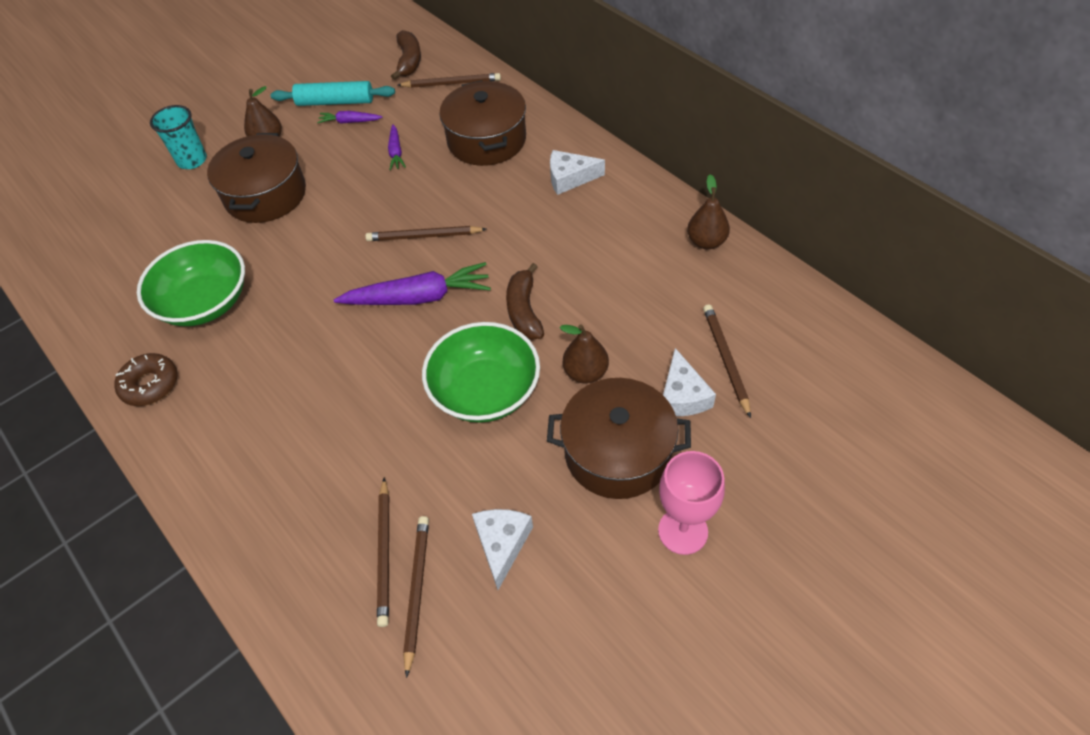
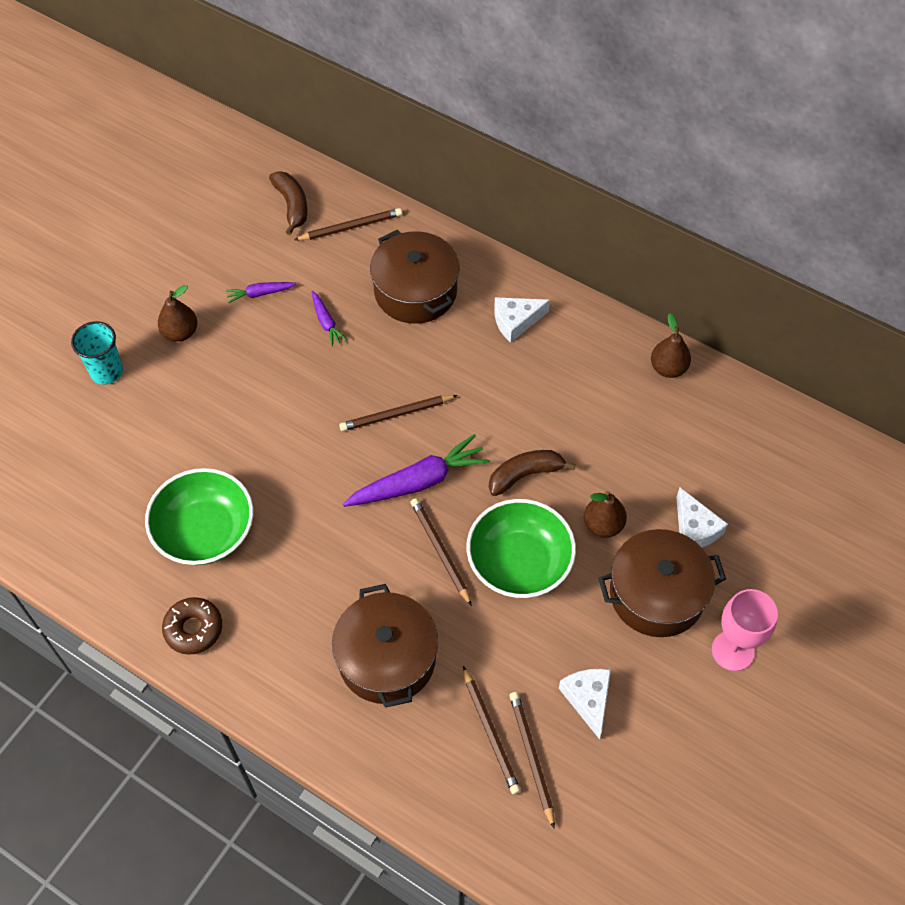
camera: 20 degrees left, 5 degrees up
(265, 195) = (209, 398): brown pot -> brown pot (387, 658)
(335, 102) = (233, 271): turquoise rolling pin -> none
(524, 311) = (525, 475): brown banana -> brown banana turned 90 degrees clockwise
(725, 360) = (721, 486): brown pencil -> brown pencil (440, 551)

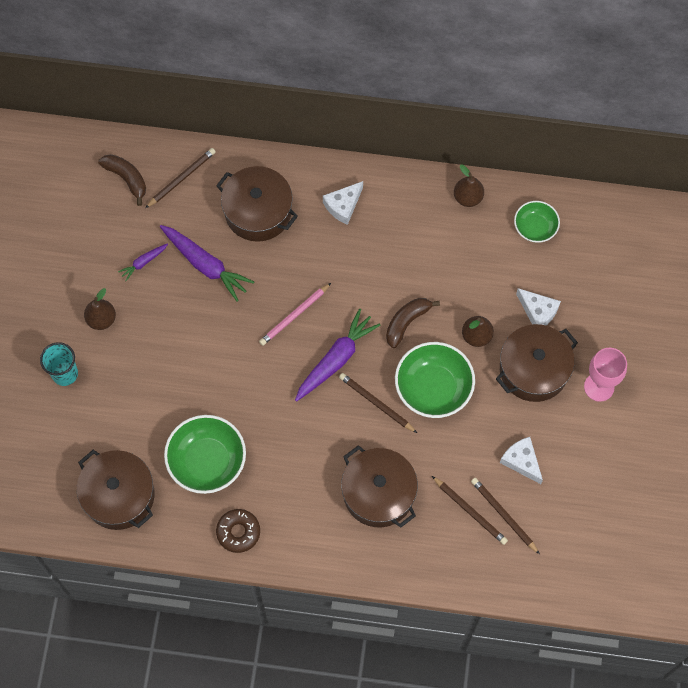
camera: 25 degrees left, 10 degrees up
(84, 526) = (119, 495): none -> brown pot
(326, 322) = (205, 265): purple carrot -> purple carrot, size x1.99
(396, 414) = (294, 316): brown pencil -> pink pencil
(735, 432) = (535, 227): none -> green bowl

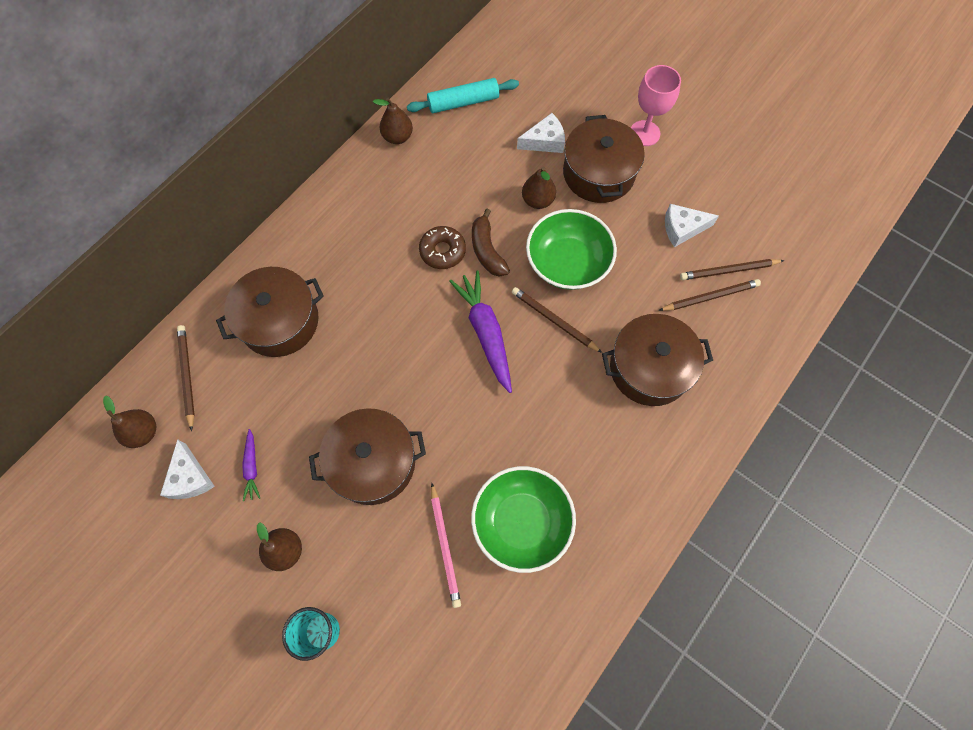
camera: 60 degrees left, 0 degrees up
(119, 495) = (507, 646): brown pot -> brown pot (373, 462)
(126, 178) = (143, 432): brown banana -> brown pear
(205, 265) = (300, 403): purple carrot -> none
(238, 532) = (620, 532): brown donut -> brown donut (442, 251)
(294, 316) = (414, 346): pink pencil -> pink pencil (445, 546)
(343, 205) = (330, 241): white cheese -> white cheese (190, 477)
(376, 403) = (554, 321): brown pencil -> brown pencil turned 60 degrees clockwise
(535, 227) = (463, 102): green bowl -> turquoise rolling pin

